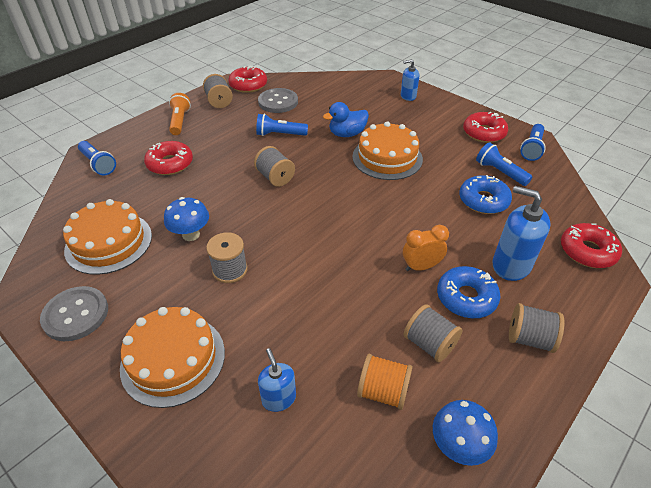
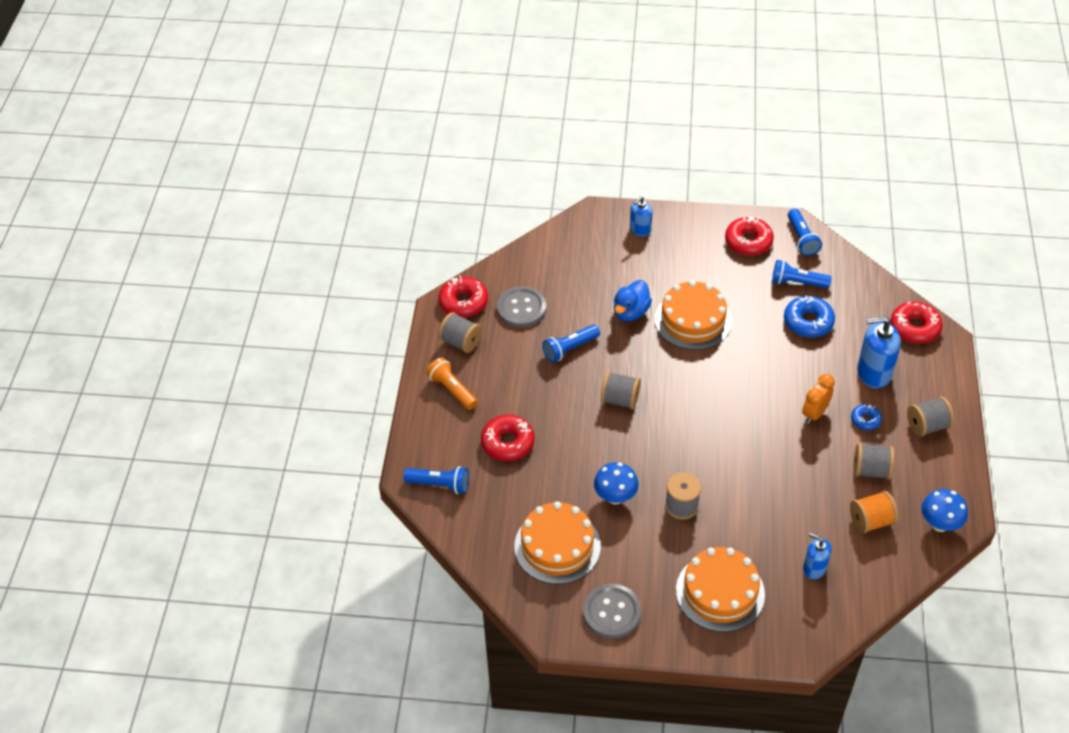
camera: 35 degrees left, 5 degrees up
(466, 297) = (865, 420): blue donut -> blue donut, size x0.57

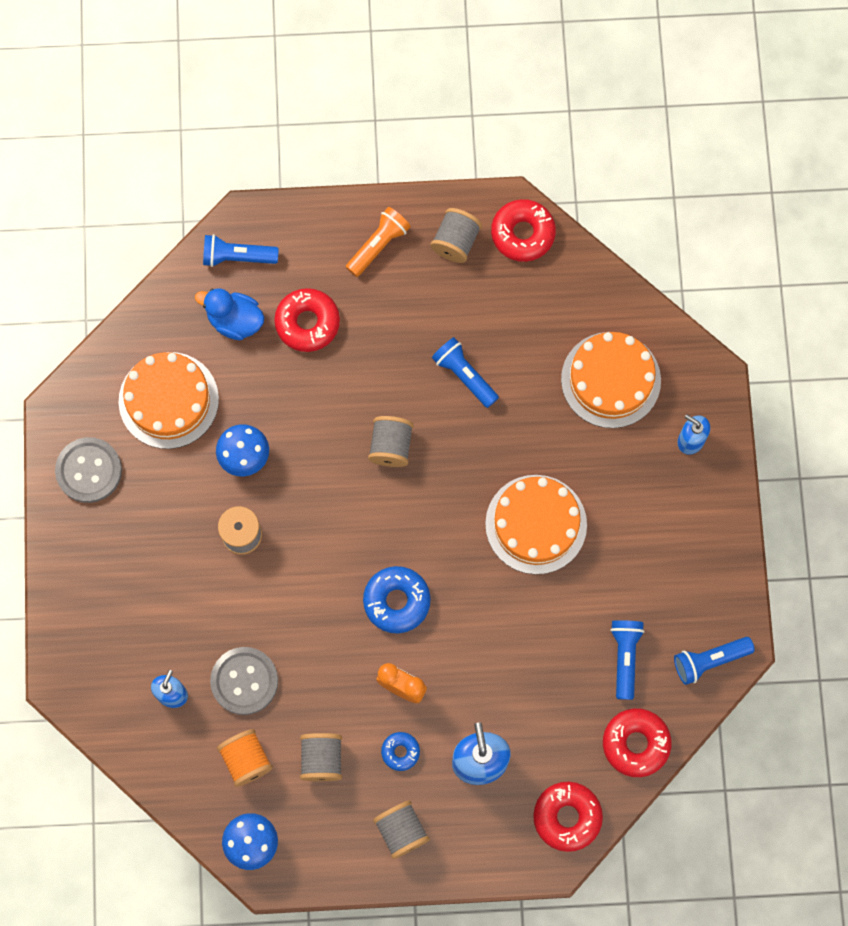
camera: 80 degrees right, 25 degrees up
(440, 484) = (237, 257): blue flashlight -> blue flashlight turned 90 degrees clockwise
(521, 308) = (523, 306): grey button -> grey button (244, 681)
(630, 312) = (537, 444): blue duck -> blue duck (235, 321)
(720, 592) = (128, 588): orange cake -> orange cake (610, 380)
(748, 241) = (692, 587): red donut -> red donut (636, 744)
(808, 322) = (556, 674): blue donut -> blue donut (396, 601)

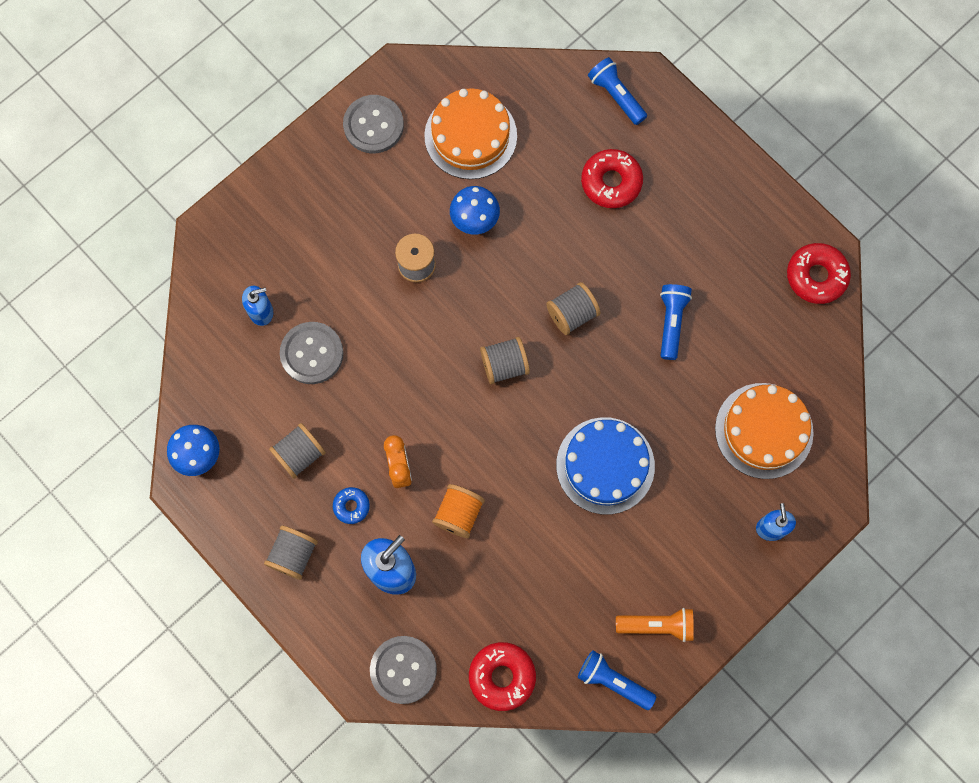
camera: 50 degrees right, 0 degrees up
(235, 321) = (568, 132): blue duck -> none
(246, 760) = (256, 402): orange spool -> orange spool (459, 514)
(378, 245) = (713, 183): orange flashlight -> orange flashlight (657, 625)
(396, 601) = (460, 412): blue donut -> none
(455, 242) = (765, 234): grey spool -> grey spool (504, 365)
(536, 524) = (605, 465): orange cake -> blue cake
(567, 817) = (403, 670): red donut -> grey button
(625, 657) = (561, 614): blue flashlight -> none

